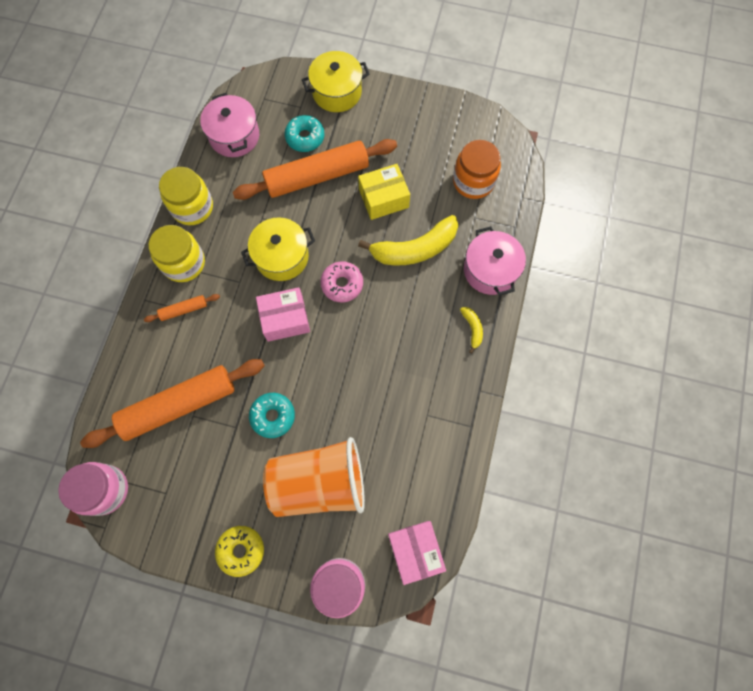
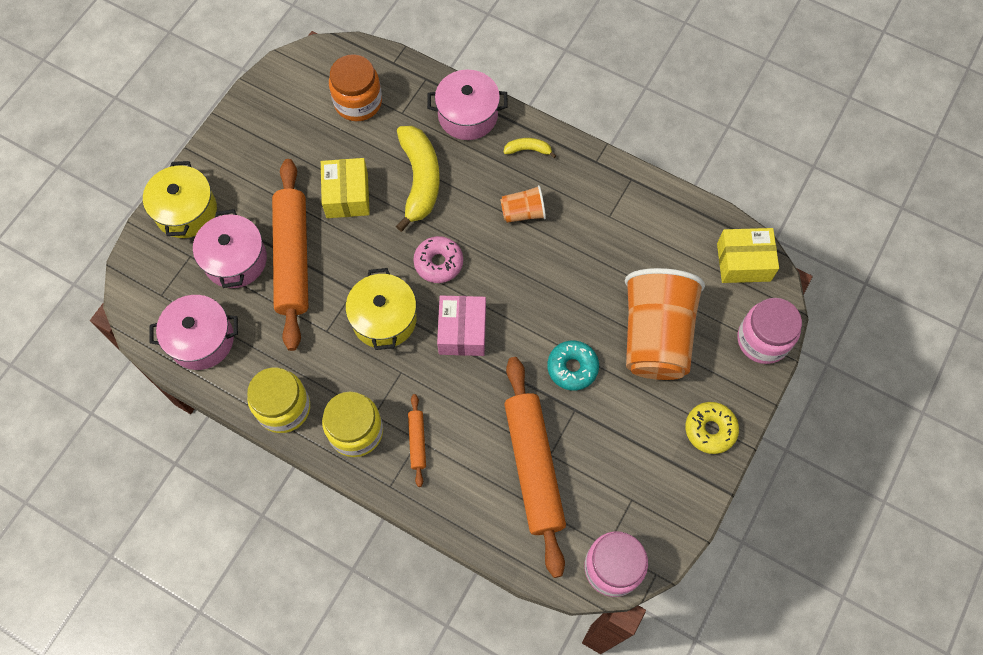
camera: 75 degrees left, 5 degrees down
(305, 137) = (235, 260): turquoise donut -> pink pot
(408, 340) = (523, 212): none -> orange cup
(415, 551) = (743, 262): pink box -> yellow box

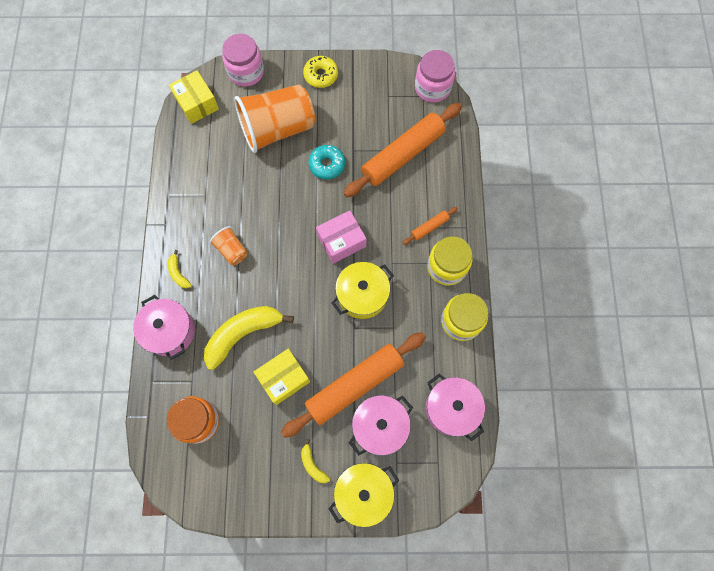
camera: 120 degrees left, 5 degrees up
(244, 180) = (313, 465): none -> yellow banana
(438, 263) = (301, 284): pink donut -> none

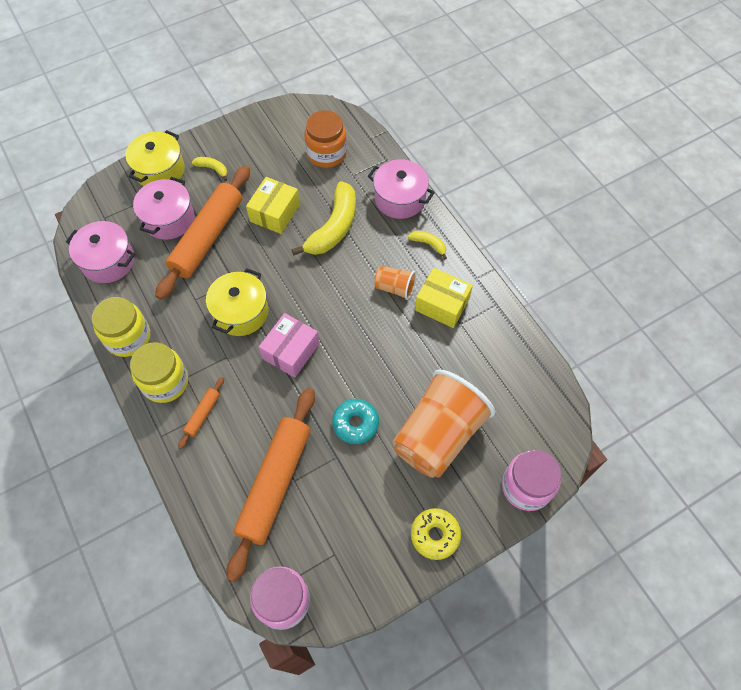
camera: 150 degrees right, 10 degrees down
(197, 103) = (549, 415): yellow box -> yellow box (442, 304)

